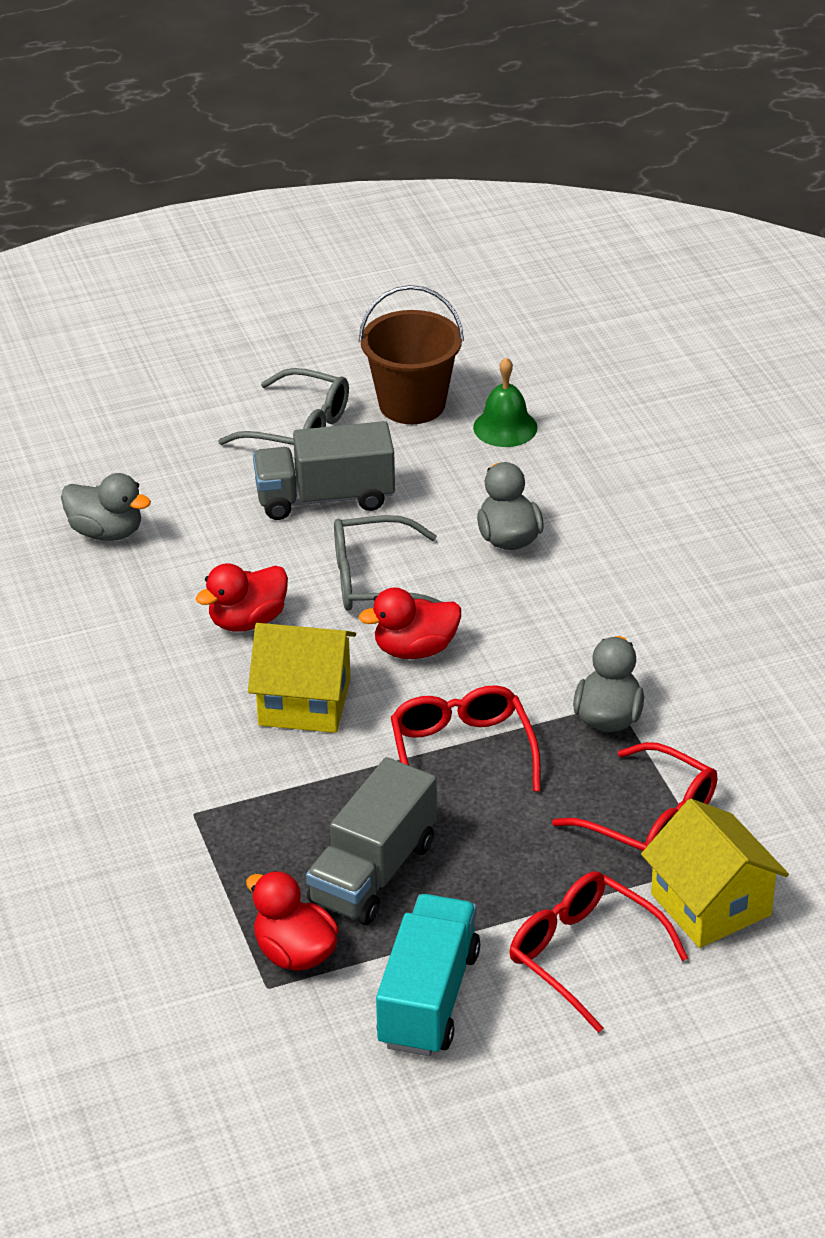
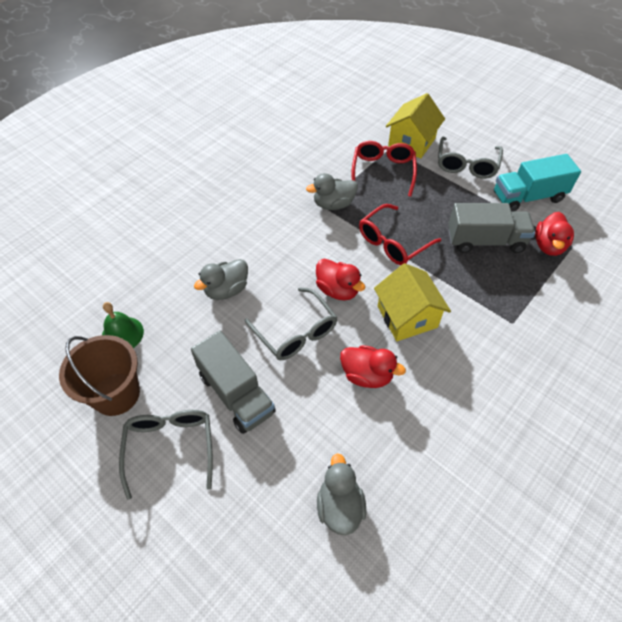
camera: 120 degrees left, 15 degrees up
(584, 955) = (466, 165): red glasses -> grey glasses

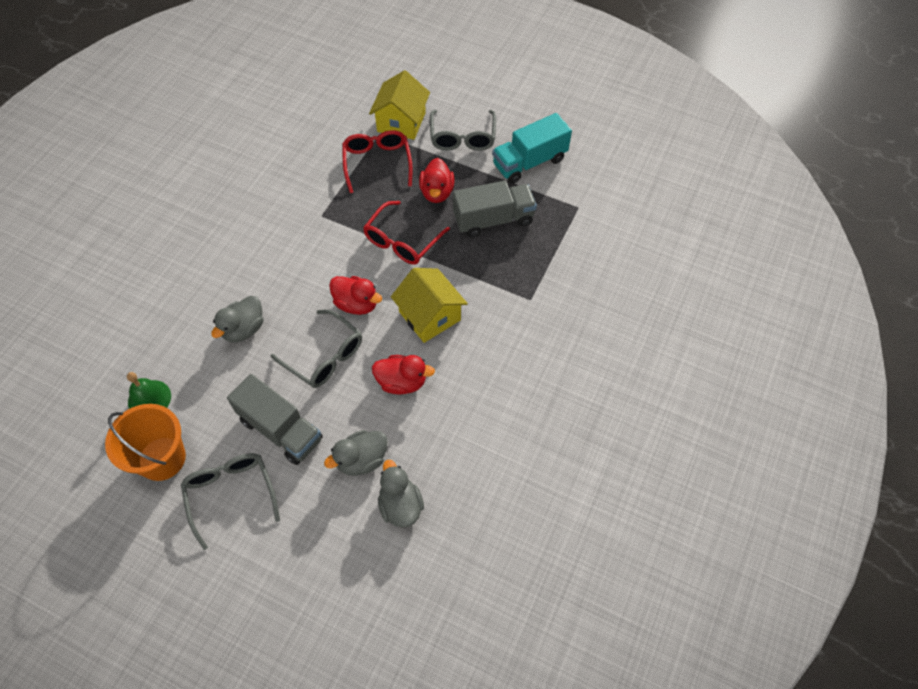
camera: 15 degrees left, 5 degrees up
(116, 394) = (162, 458): brown bucket -> orange bucket
(333, 204) = (333, 211): grey duck -> grey duck (361, 460)
(549, 246) = (555, 212): red duck -> red duck (437, 192)

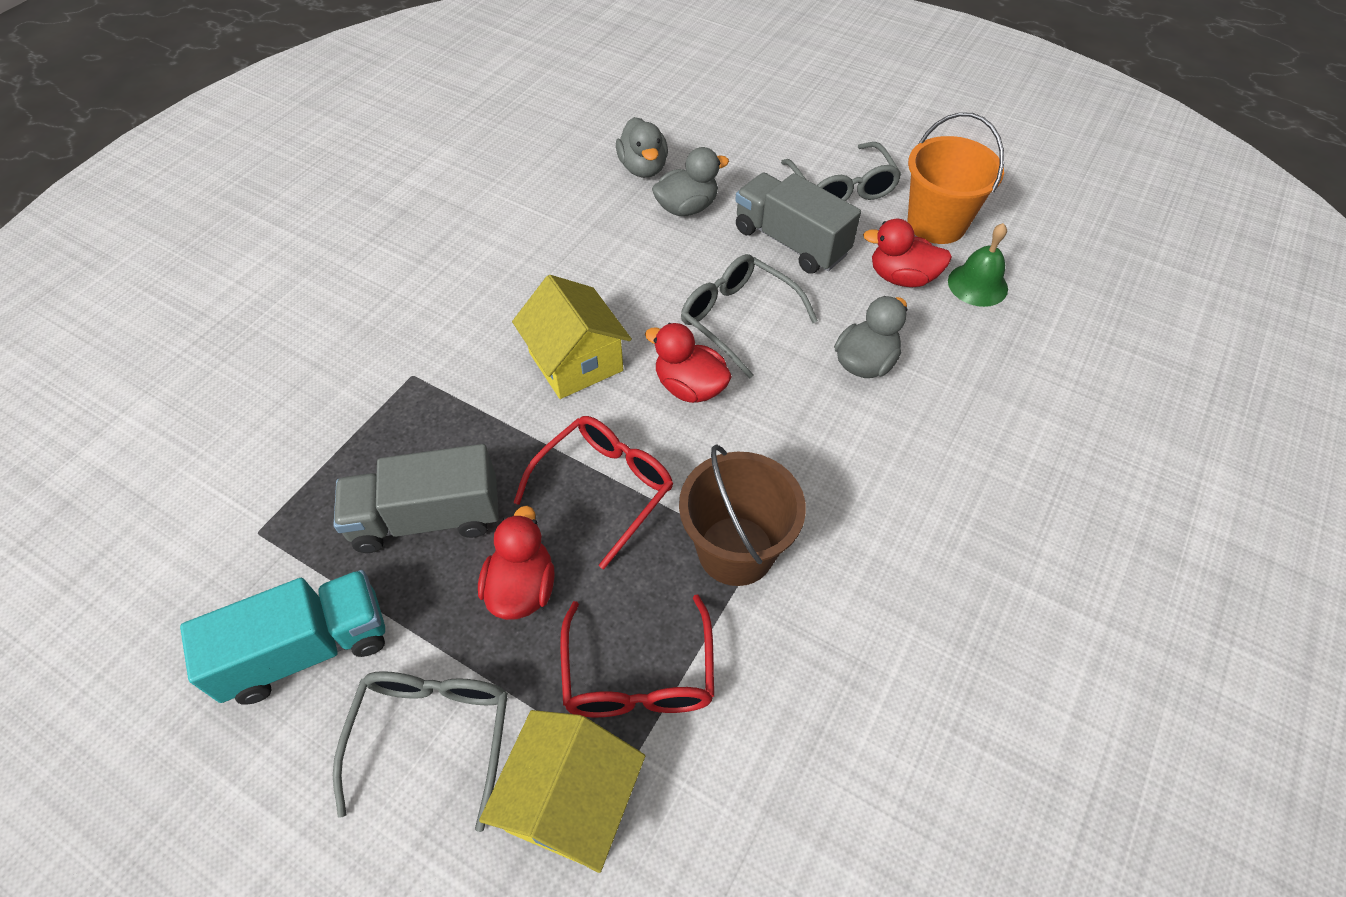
camera: 175 degrees left, 5 degrees down
(331, 216) = (736, 550): none -> brown bucket
(402, 382) = (628, 281): red duck -> red duck (901, 277)

